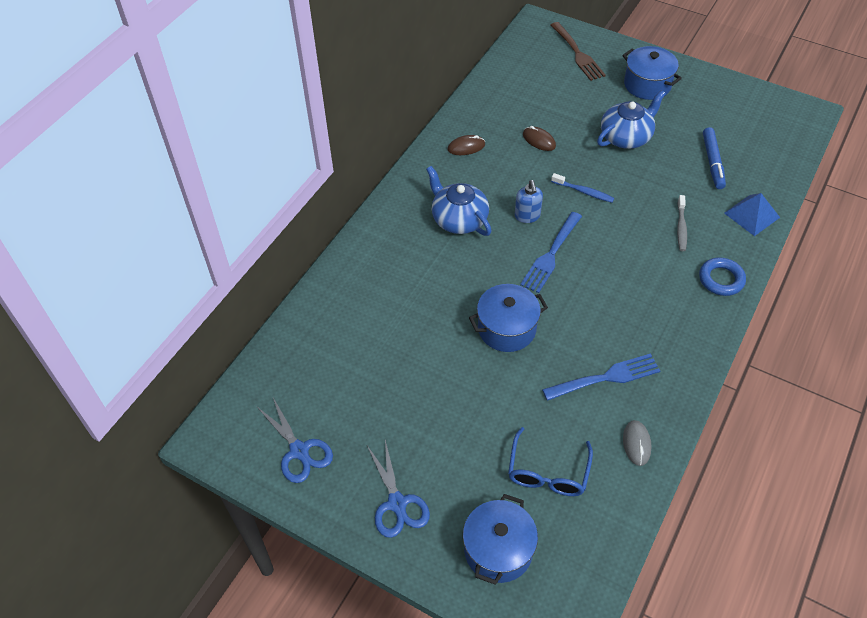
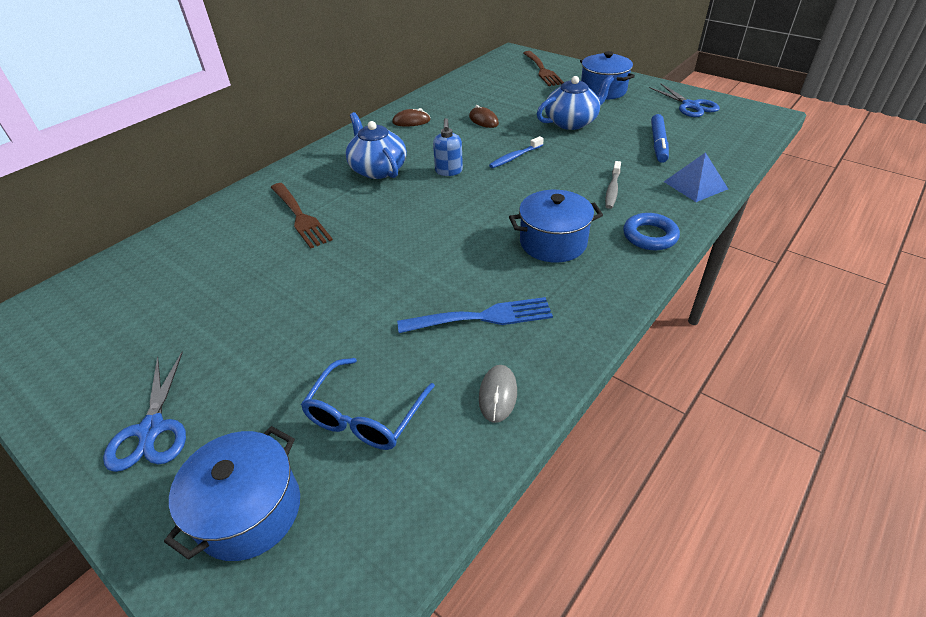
camera: 10 degrees right, 10 degrees down
(299, 451) = (78, 355): blue scissors -> blue scissors (690, 105)
(411, 286) = (300, 216): none -> brown fork
(506, 329) = (384, 260): blue pot -> blue pot (553, 242)
(551, 254) = (461, 202): blue fork -> none
(584, 192) = (515, 157): blue toothbrush -> blue toothbrush turned 105 degrees clockwise

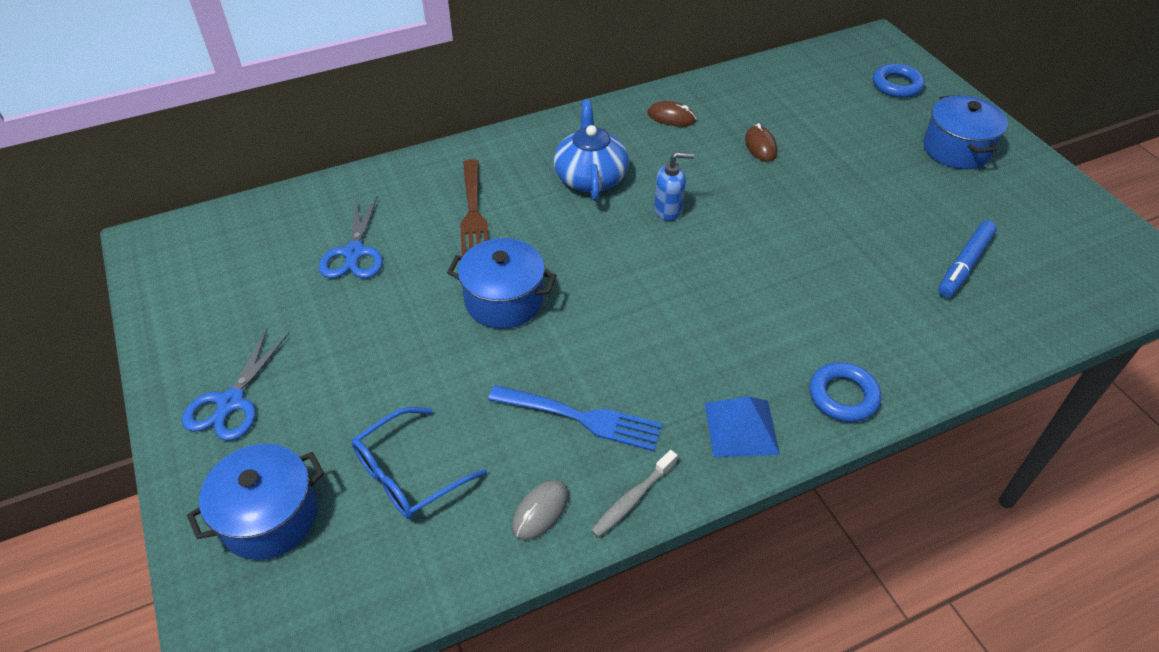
camera: 25 degrees right, 5 degrees up
(449, 171) = (668, 210): blue soap dispenser -> blue soap dispenser turned 120 degrees counterclockwise
(515, 157) = (761, 218): blue toothbrush -> none
(542, 70) = (896, 85): brown fork -> blue ring
(553, 242) = (721, 357): blue pot -> blue pot (504, 300)
(572, 122) = (873, 188): blue teapot -> none
(612, 190) = (847, 313): grey toothbrush -> grey toothbrush (632, 499)
(690, 105) = (1063, 218): blue scissors -> blue scissors (354, 253)
(695, 185) = (962, 348): blue pyramid -> blue pyramid (741, 428)

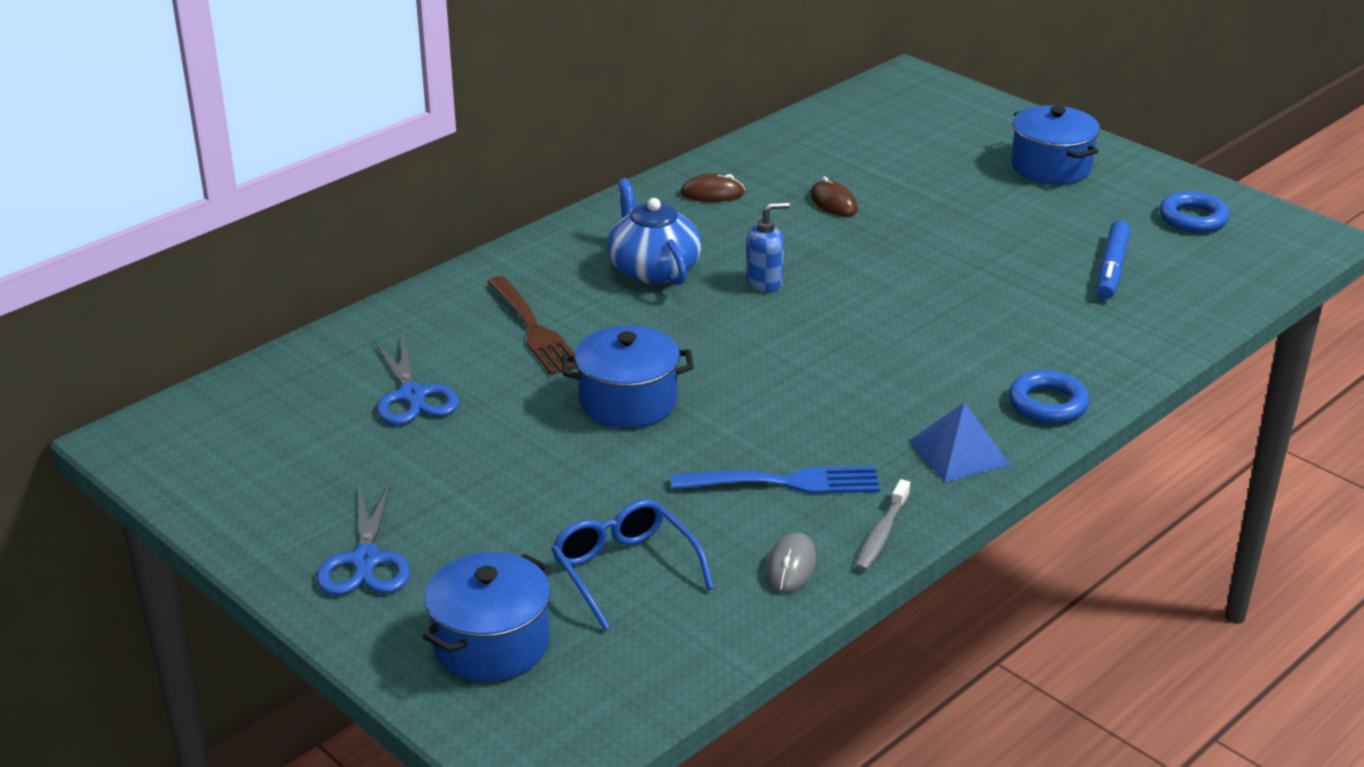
camera: 20 degrees left, 15 degrees down
(409, 473) = (625, 571): blue glasses -> blue glasses turned 120 degrees clockwise
(896, 85) = (954, 117): blue ring -> blue ring (1192, 218)

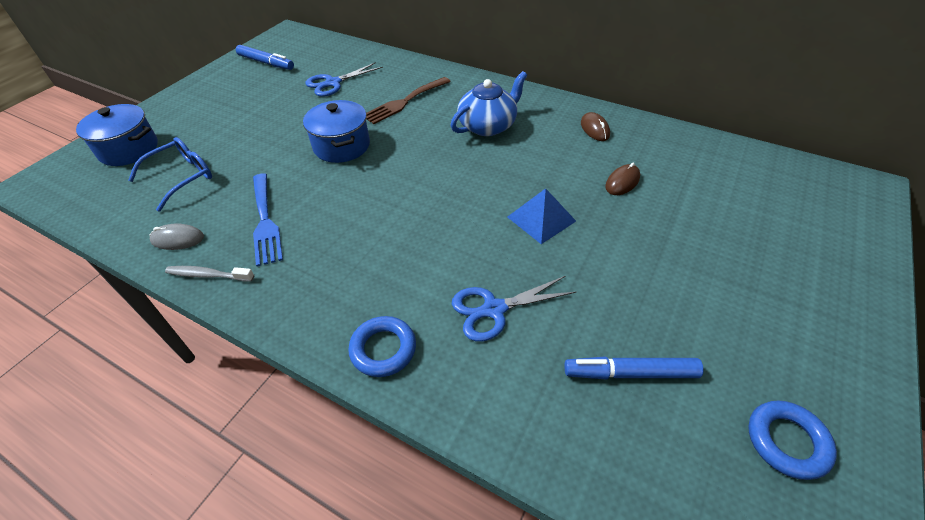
camera: 75 degrees right, 15 degrees up
(259, 472) = (266, 63): none -> blue marker
(366, 560) = (198, 102): blue scissors -> blue scissors (494, 309)
(764, 282) = (495, 171): blue soap dispenser -> none
(959, 452) = (307, 302): blue pyramid -> blue pyramid (541, 219)
(1051, 167) = (793, 302): blue pot -> none

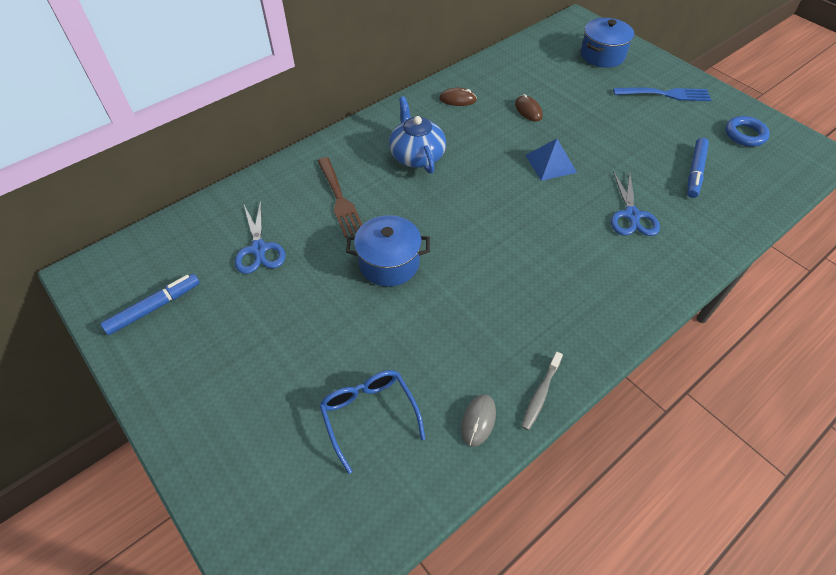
camera: 70 degrees left, 5 degrees up
(129, 149) = (272, 479): blue pot -> blue pot (602, 55)
(265, 221) = (480, 341): blue fork -> blue fork (665, 94)
(383, 349) = (653, 283): blue ring -> none

